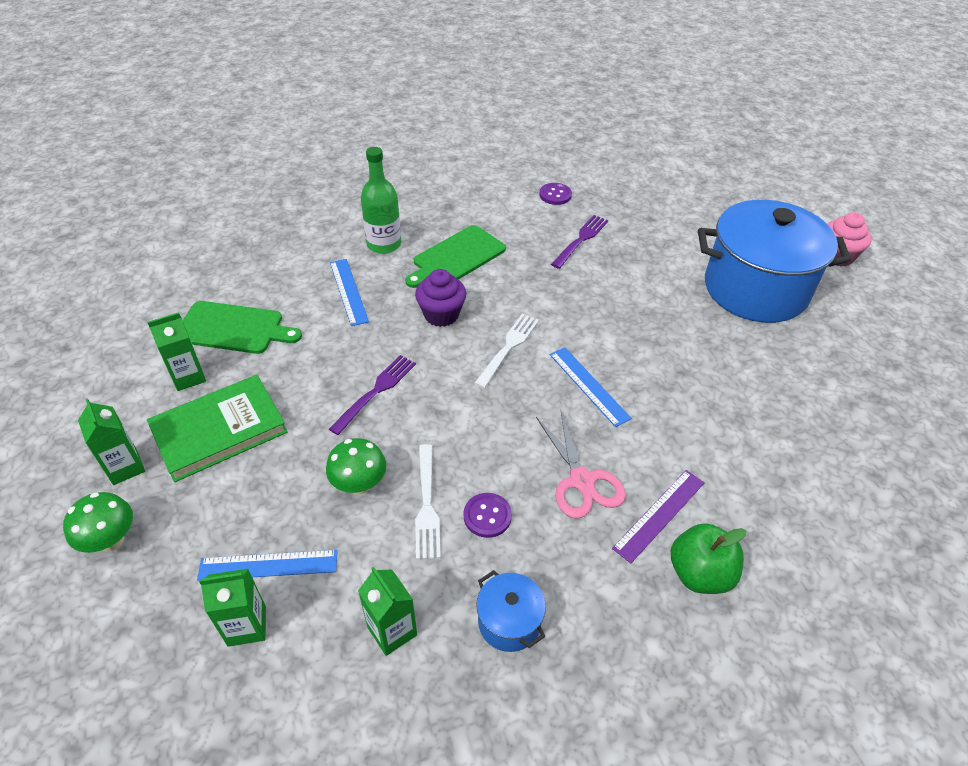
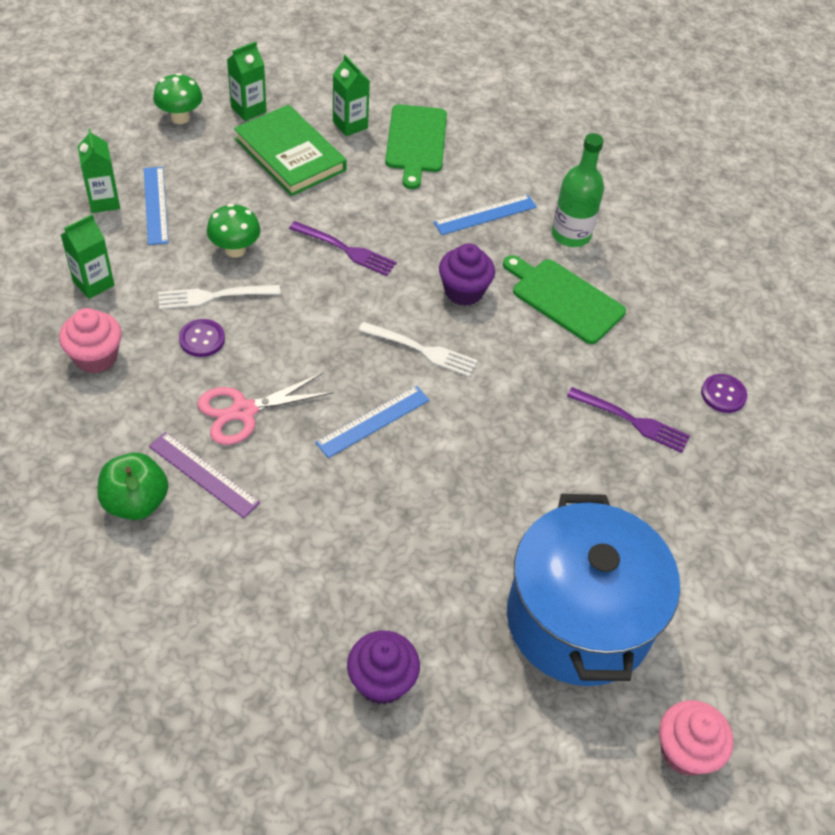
camera: 80 degrees right, 5 degrees up
(509, 622) = (96, 357): blue pot -> pink cupcake
(835, 398) = (381, 681): none -> purple cupcake

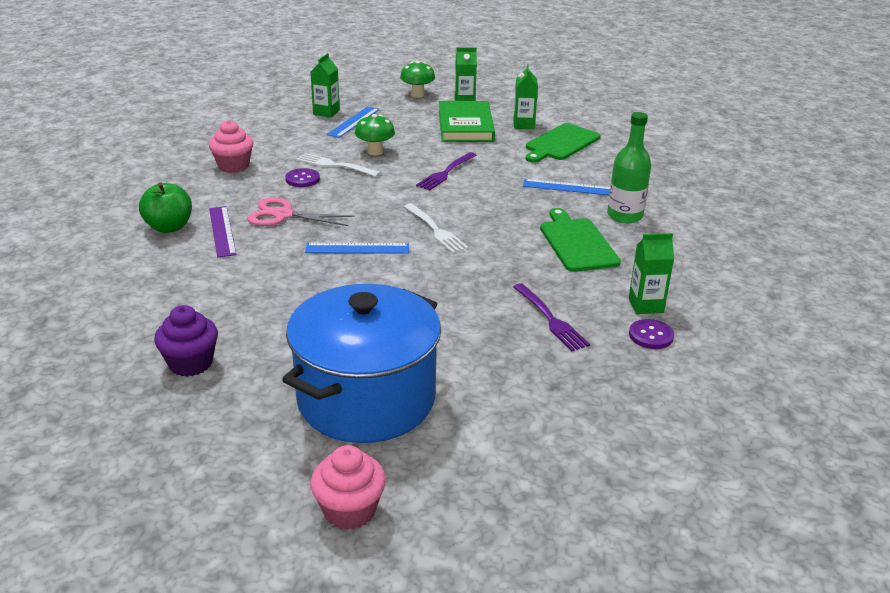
camera: 40 degrees right, 20 degrees down
(93, 283) = (274, 139): green carton -> green carton (645, 305)
(346, 250) = (446, 173): purple fork -> purple fork turned 60 degrees clockwise
(463, 291) = (503, 215): purple cupcake -> none

